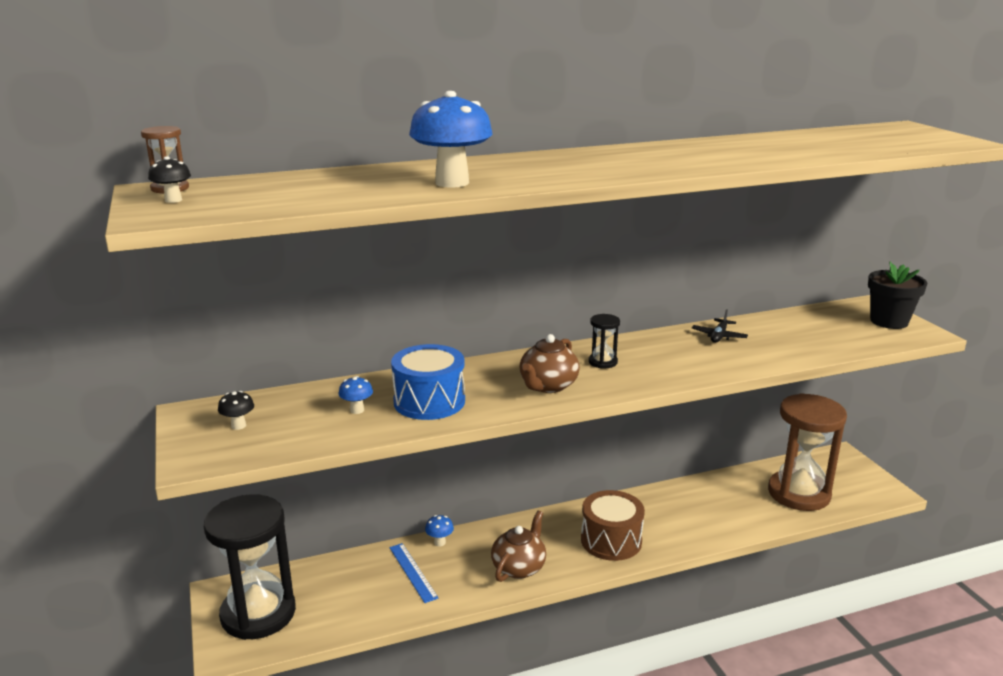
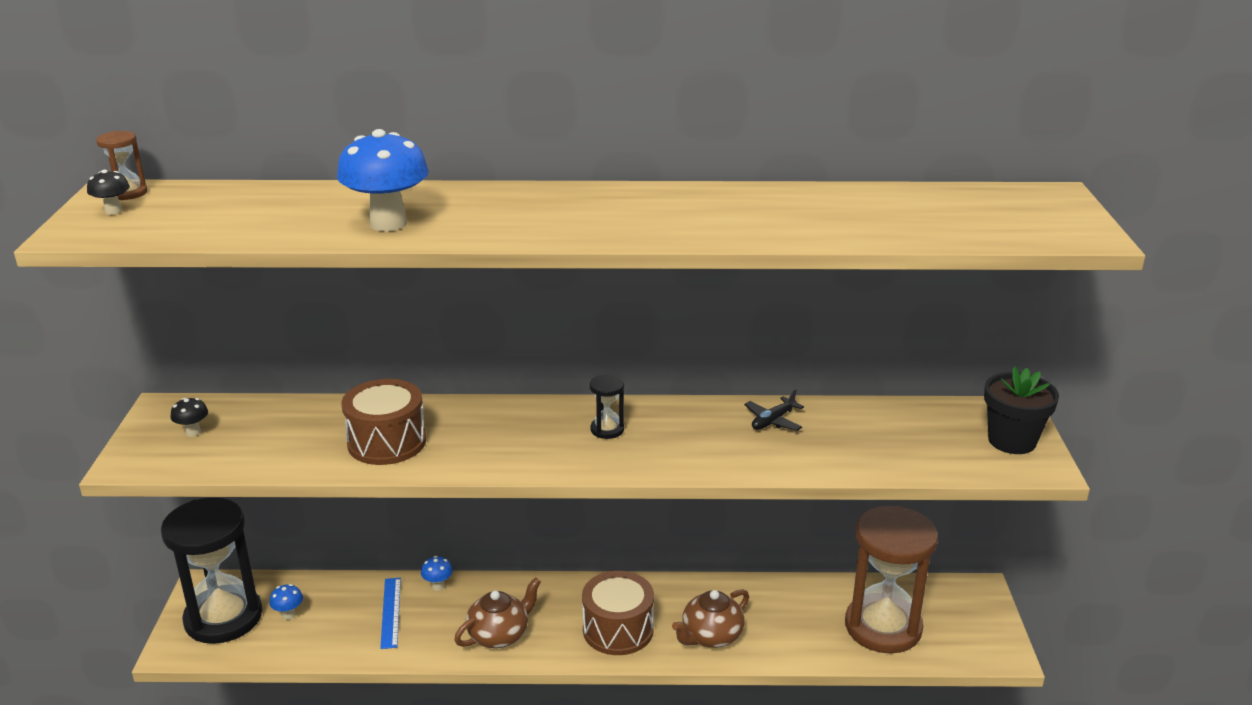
camera: 20 degrees right, 5 degrees up
(357, 410) = (311, 437): blue mushroom -> blue mushroom (289, 615)
(429, 401) = (387, 442): blue drum -> brown drum
(548, 386) = (521, 448): brown teapot -> brown teapot (711, 636)

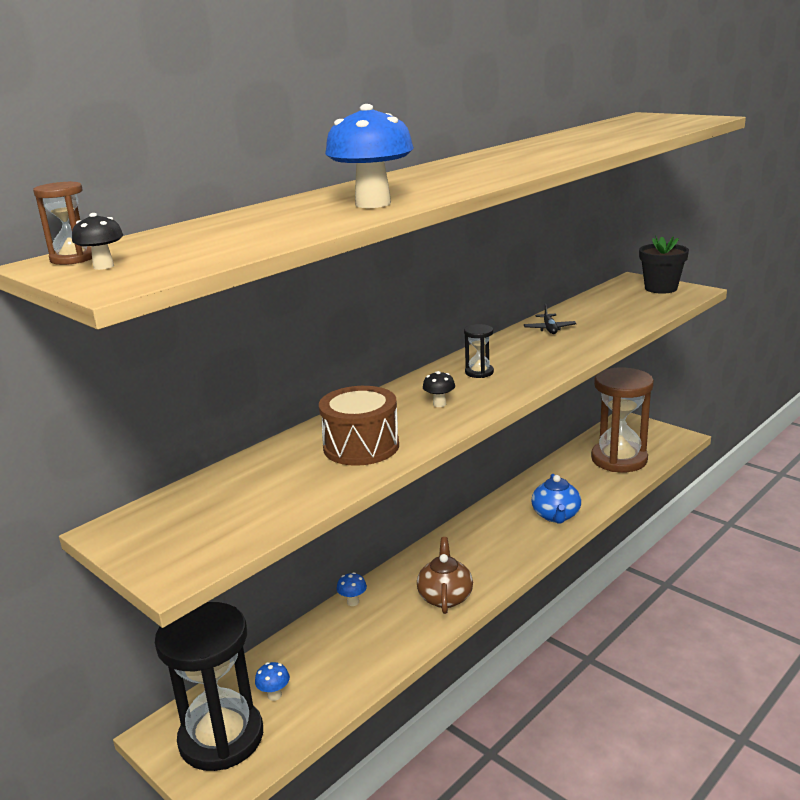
camera: 45 degrees left, 5 degrees down
(193, 432) = (185, 525): black mushroom -> black mushroom (439, 404)
(391, 612) = (349, 637): blue ruler -> none
(618, 630) = (505, 546): brown drum -> none
(711, 636) = (556, 516): brown teapot -> blue teapot

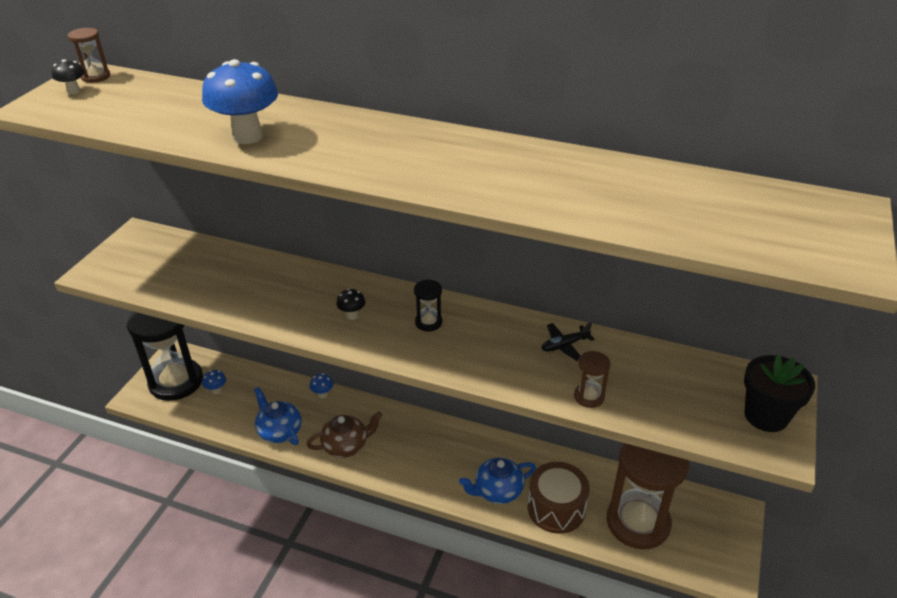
camera: 65 degrees right, 15 degrees up
(361, 446) = (265, 296): brown drum -> brown drum (556, 508)
(389, 645) = (279, 431): none -> blue teapot
(616, 330) = (589, 397): none -> brown hourglass

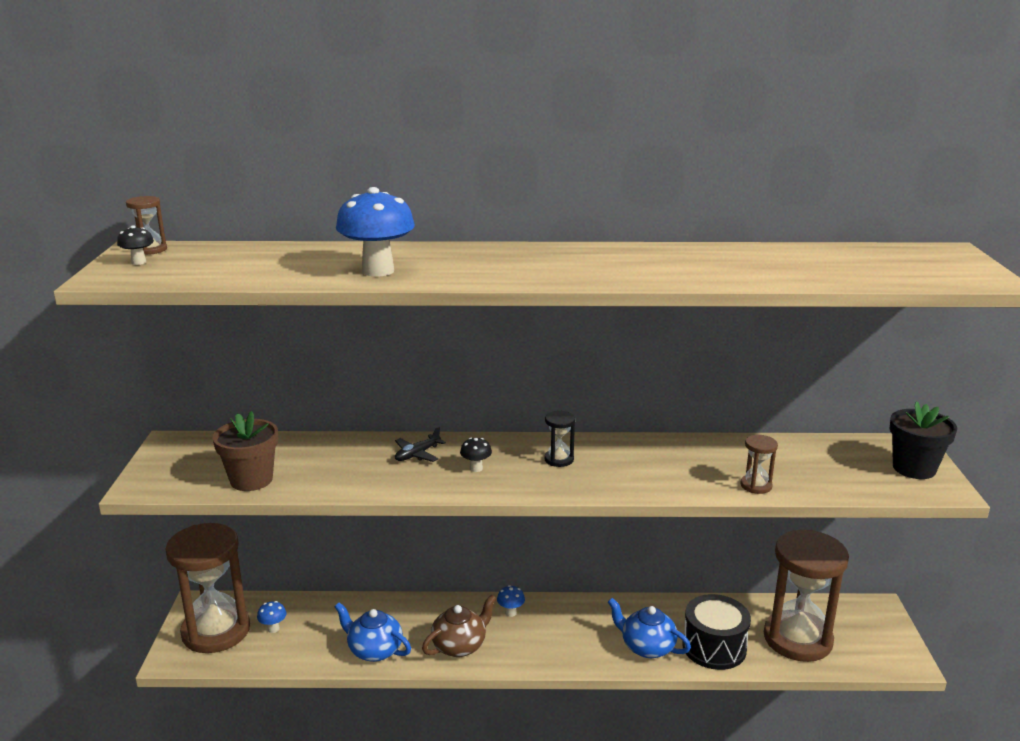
camera: 20 degrees left, 15 degrees down
(172, 285) = (251, 480): none -> brown flower pot
(176, 381) = (216, 631): black hourglass -> brown hourglass
(322, 394) = (403, 604): blue mushroom -> blue mushroom (510, 613)
(497, 491) = (646, 647): blue teapot -> blue teapot turned 75 degrees clockwise
(556, 508) = (714, 647): brown drum -> black drum
(564, 345) = (702, 452): black plane -> black plane (417, 454)

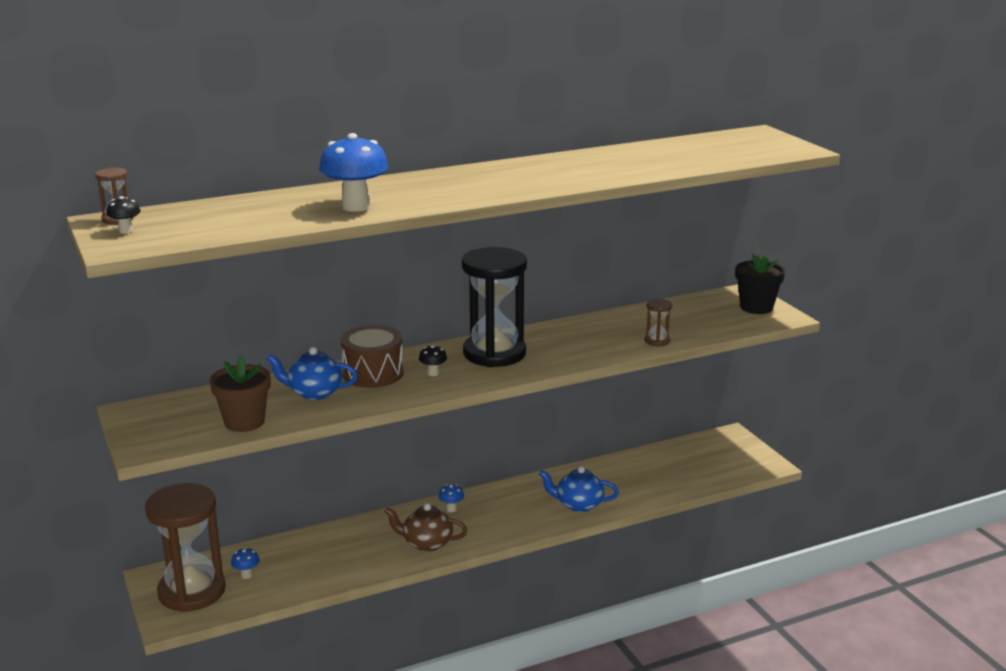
camera: 25 degrees left, 0 degrees up
(374, 650) = (354, 566): blue teapot -> blue teapot (314, 393)
(417, 454) = (373, 373): black plane -> brown drum
(460, 646) = (426, 543): brown teapot -> brown teapot turned 105 degrees counterclockwise
(559, 459) = (494, 353): black hourglass -> black hourglass, size x2.44
(714, 647) = (629, 491): black drum -> none
(797, 639) = (686, 470): brown hourglass -> none

